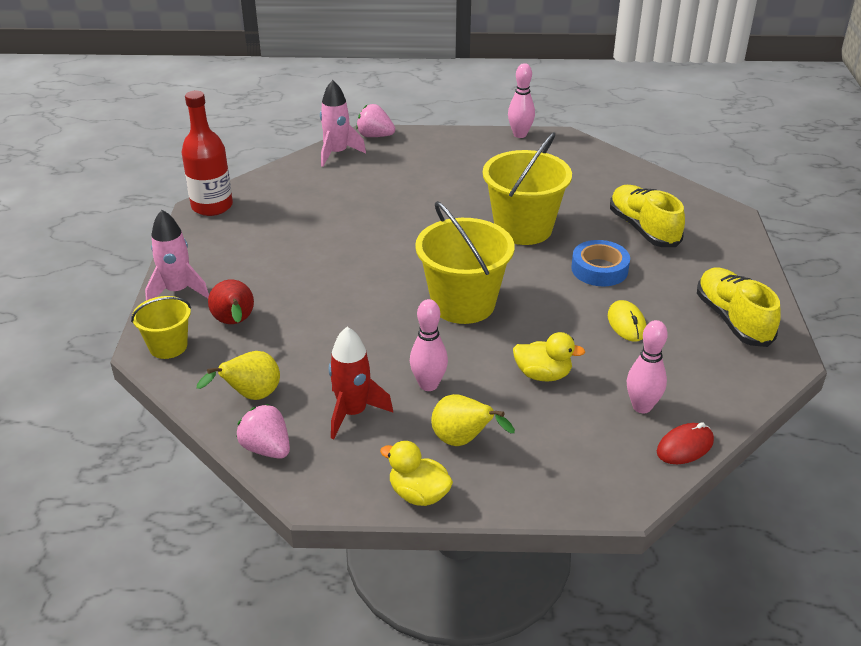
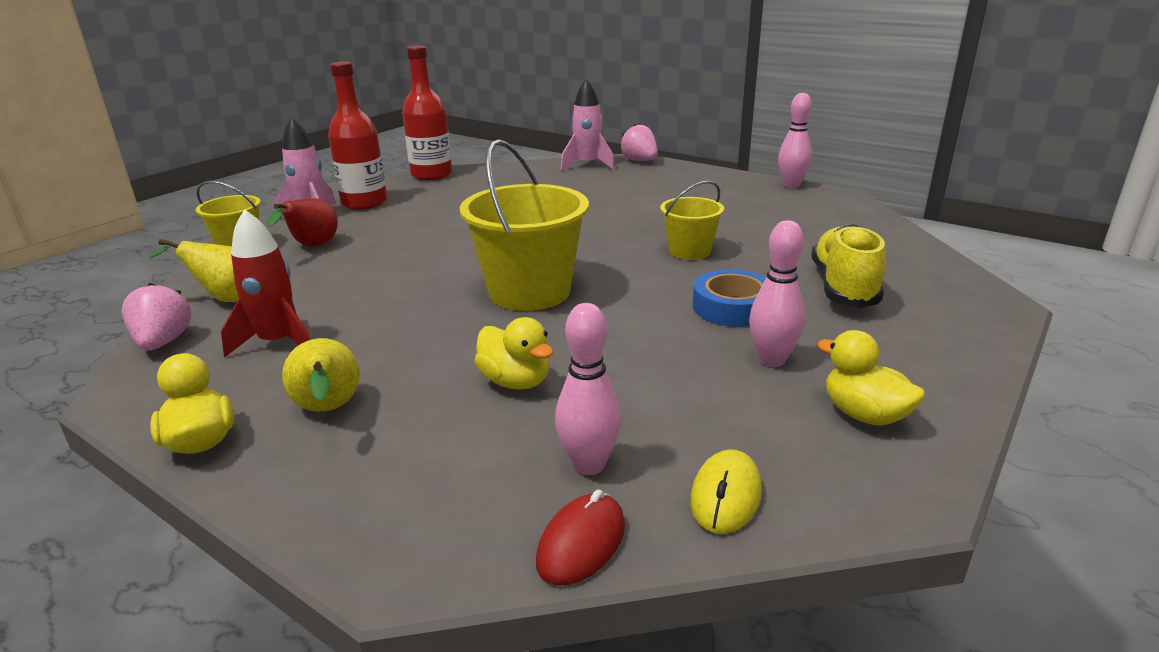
camera: 35 degrees right, 10 degrees down
(202, 260) = (364, 203): none -> red bottle
(428, 385) = (383, 346): pink bowling pin -> pink bowling pin (771, 360)
(523, 228) = (689, 251): yellow bucket -> yellow bucket, size x0.56
(626, 324) = (695, 368): yellow mouse -> yellow mouse (725, 496)
(685, 447) = (581, 543): red mouse -> red mouse turned 60 degrees counterclockwise
(732, 320) = (864, 415): yellow shoe -> yellow duck

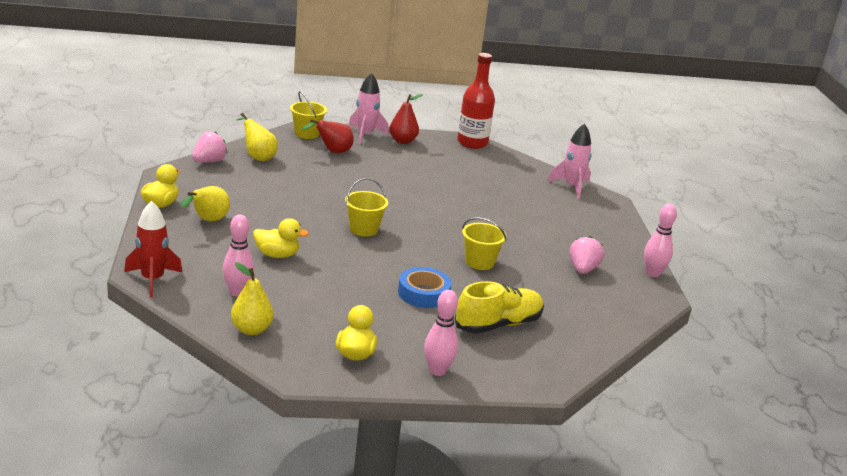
camera: 45 degrees right, 0 degrees up
(278, 343) = (239, 186): red rocket -> red rocket (152, 280)
(364, 203) = (402, 141): red bottle -> red pear
(515, 381) = (277, 255): yellow duck -> yellow duck turned 90 degrees counterclockwise
(529, 292) = (364, 229): yellow bucket -> yellow bucket, size x0.56
(581, 543) = (190, 305): red mouse -> none
(640, 161) = (610, 203): pink strawberry -> pink strawberry (583, 269)
(725, 496) = (251, 329): yellow mouse -> yellow pear
(771, 360) = (379, 317): pink bowling pin -> pink bowling pin (437, 371)

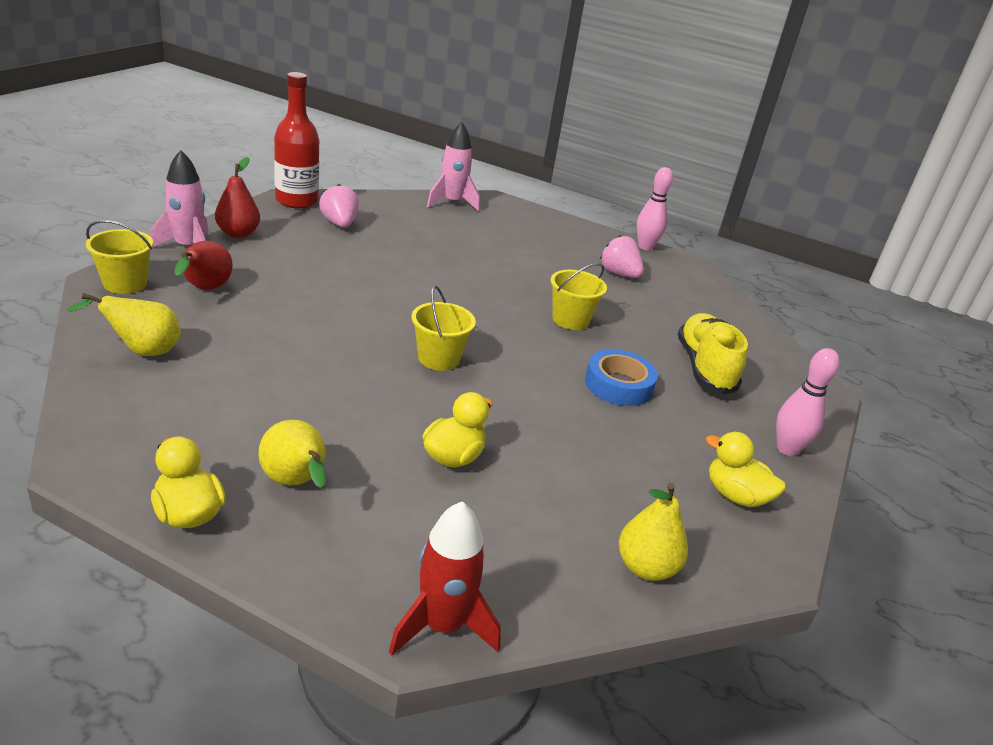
camera: 60 degrees left, 5 degrees up
(209, 161) = (98, 401): pink strawberry -> pink strawberry (339, 224)
(237, 292) = (536, 539): pink bowling pin -> none

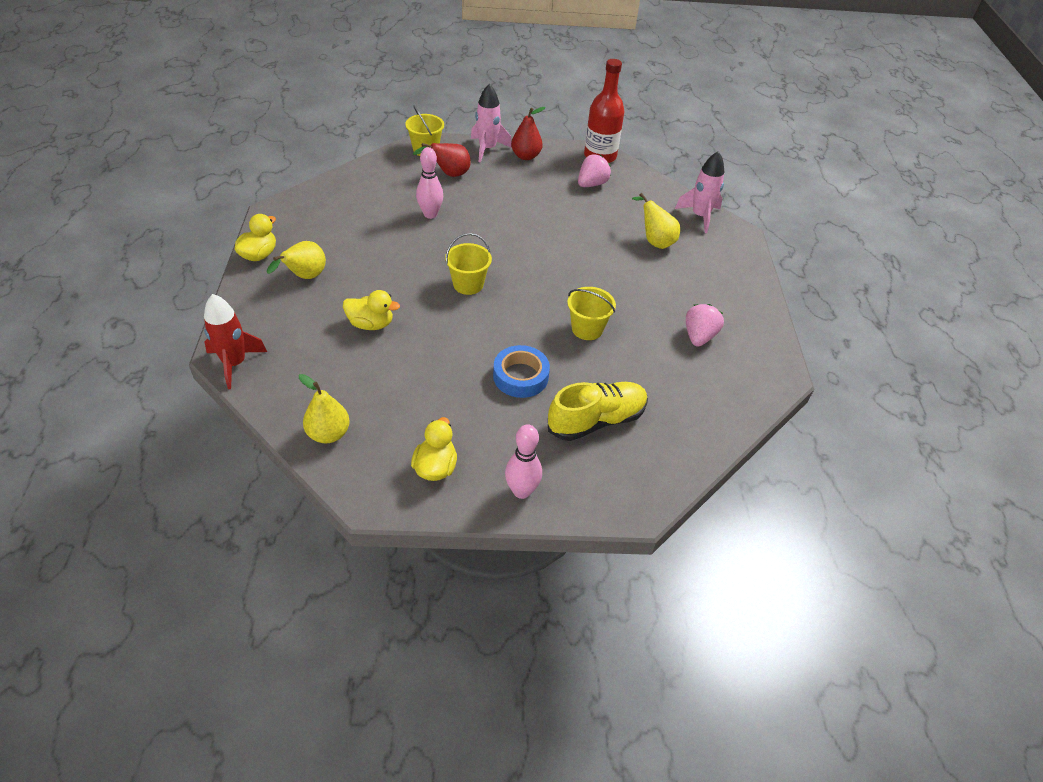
camera: 65 degrees right, 15 degrees up
(142, 351) = (370, 184): yellow pear -> yellow pear (655, 241)
(645, 247) = (776, 340): pink bowling pin -> pink bowling pin (430, 214)

